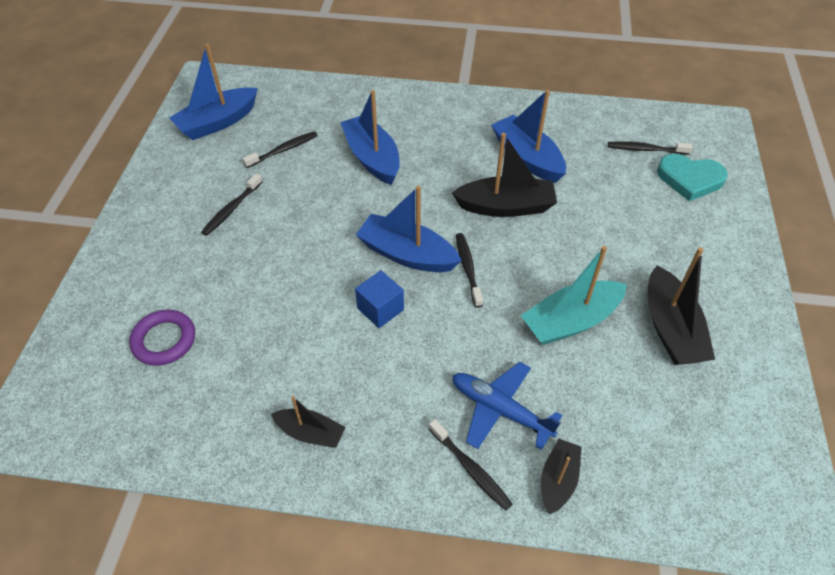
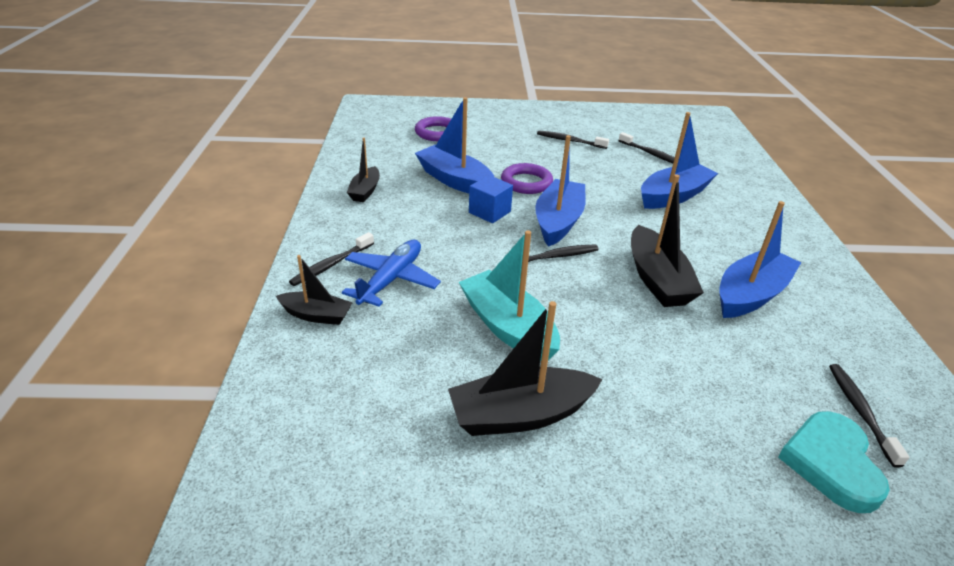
camera: 80 degrees right, 15 degrees down
(218, 122) = (663, 125): blue boat -> blue boat (455, 180)
(323, 266) = (526, 182): none -> purple ring

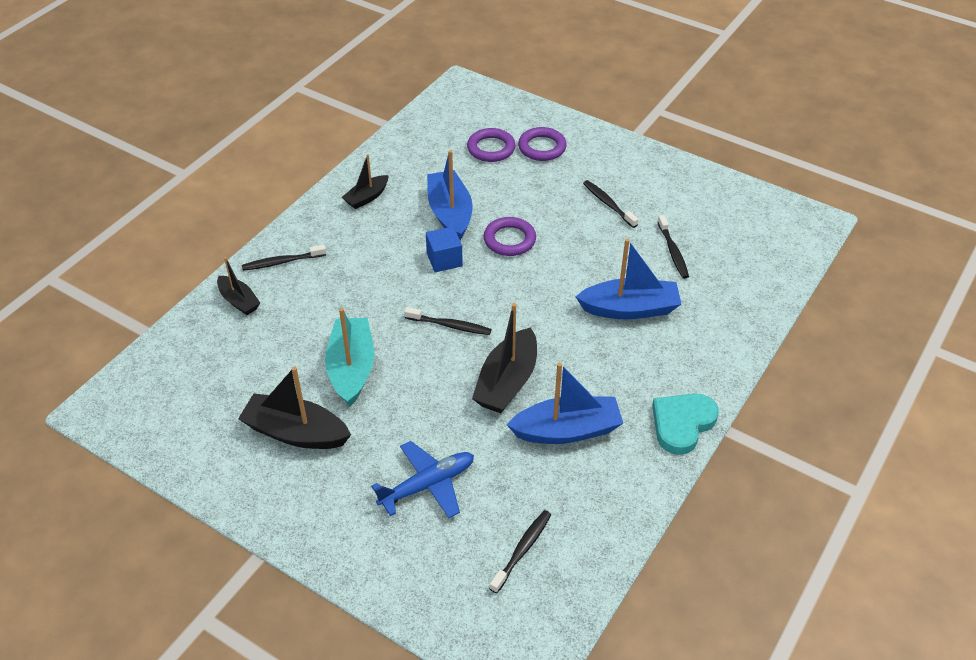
camera: 35 degrees right, 10 degrees up
(391, 279) = (311, 293): blue plane -> blue plane (428, 485)
(477, 123) = (542, 147): none -> purple ring
(558, 221) = (491, 293): blue boat -> none
(831, 463) = (453, 565): turquoise heart -> turquoise heart (682, 424)

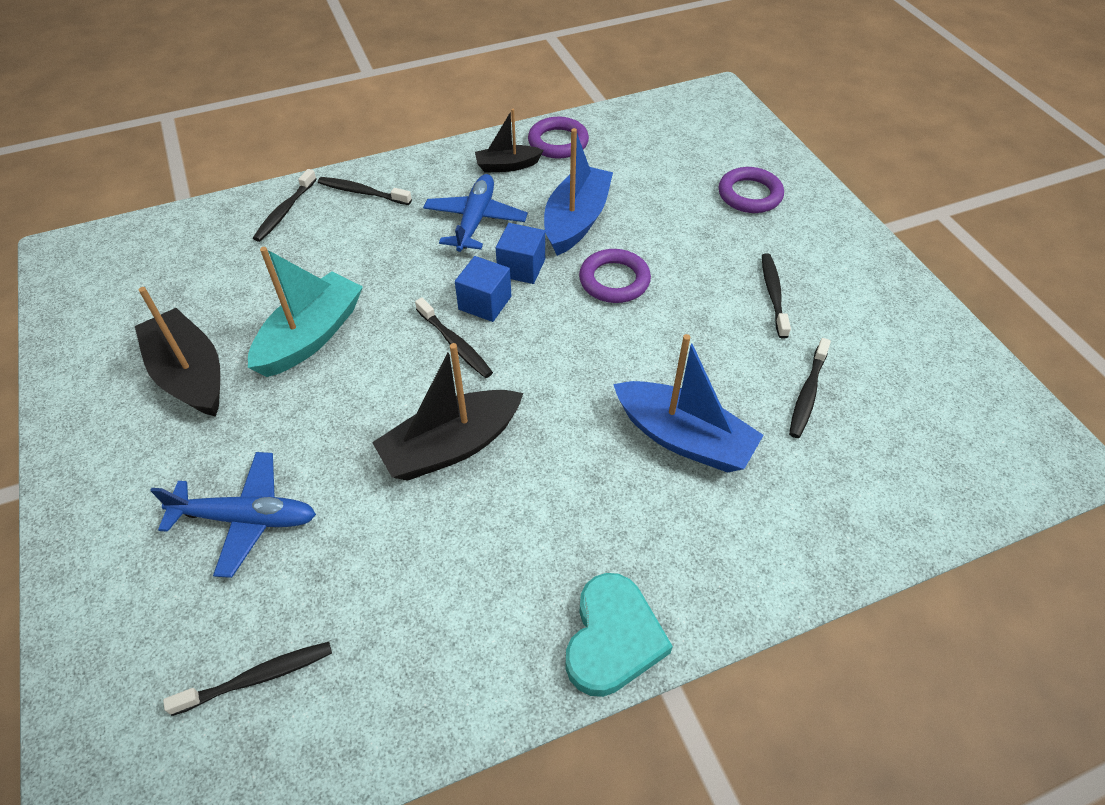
camera: 35 degrees right, 5 degrees up
(239, 301) = (285, 211): black boat -> black toothbrush
(383, 244) = (475, 220): none -> blue plane
(443, 292) = (485, 303): none -> blue cube
(491, 148) = (689, 171): purple ring -> purple ring (558, 142)
(567, 430) = (460, 551): blue boat -> none
(682, 424) = (613, 638): turquoise heart -> turquoise heart turned 120 degrees clockwise

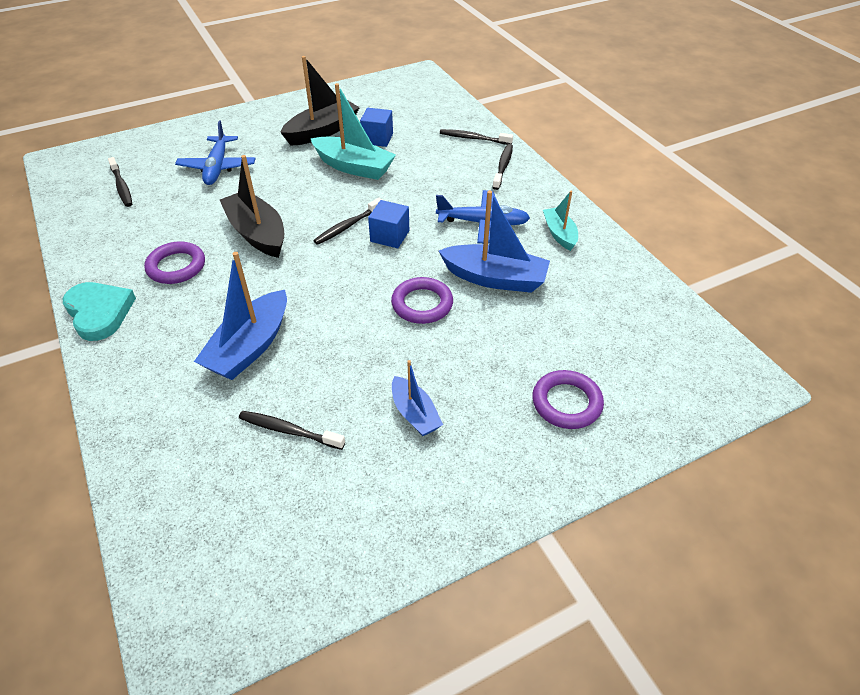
camera: 85 degrees right, 5 degrees down
(507, 166) = (559, 234): black boat -> turquoise boat
(521, 267) = (431, 251): blue cube -> blue cube (377, 138)
(558, 142) = (605, 261): purple ring -> purple ring (176, 266)
(613, 638) = (99, 312): turquoise heart -> turquoise heart turned 135 degrees counterclockwise
(773, 294) = (415, 414): black toothbrush -> blue boat

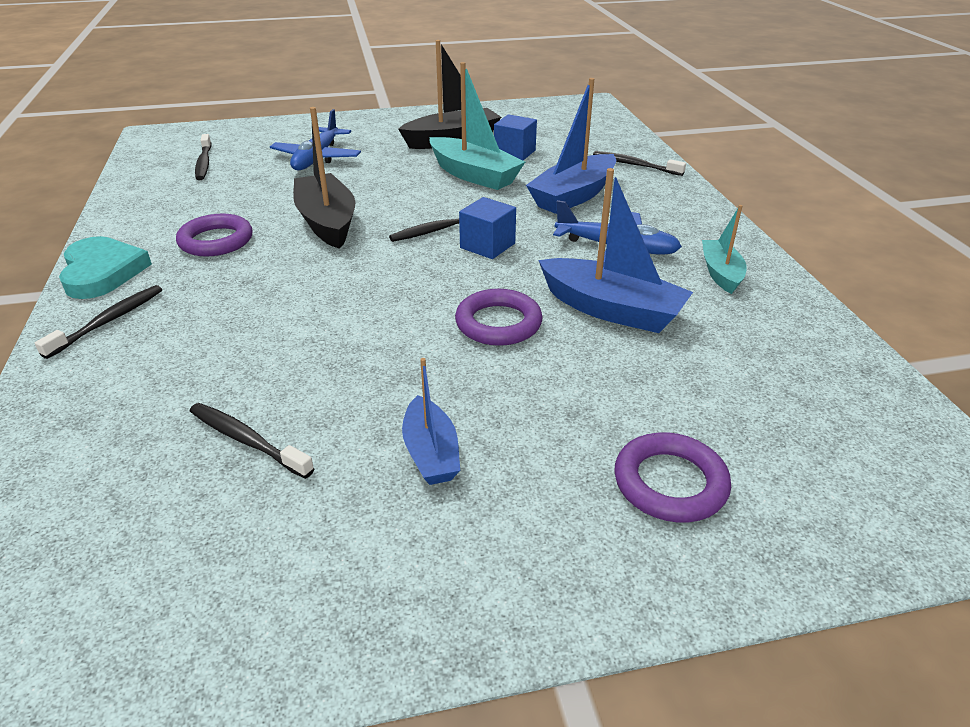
camera: 15 degrees right, 10 degrees down
(250, 347) = (252, 335): blue boat -> blue boat (573, 196)
(503, 167) = (663, 195): black toothbrush -> black toothbrush (108, 321)

